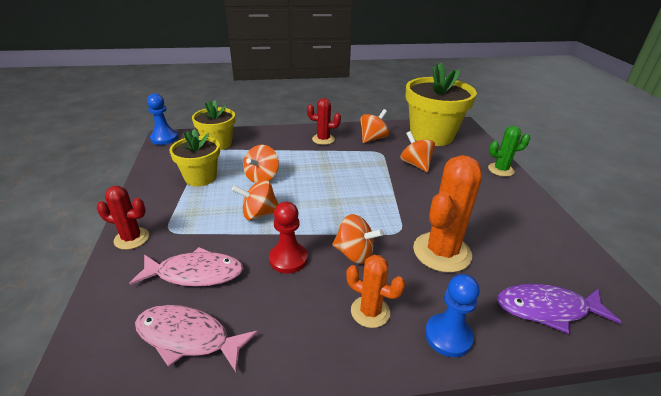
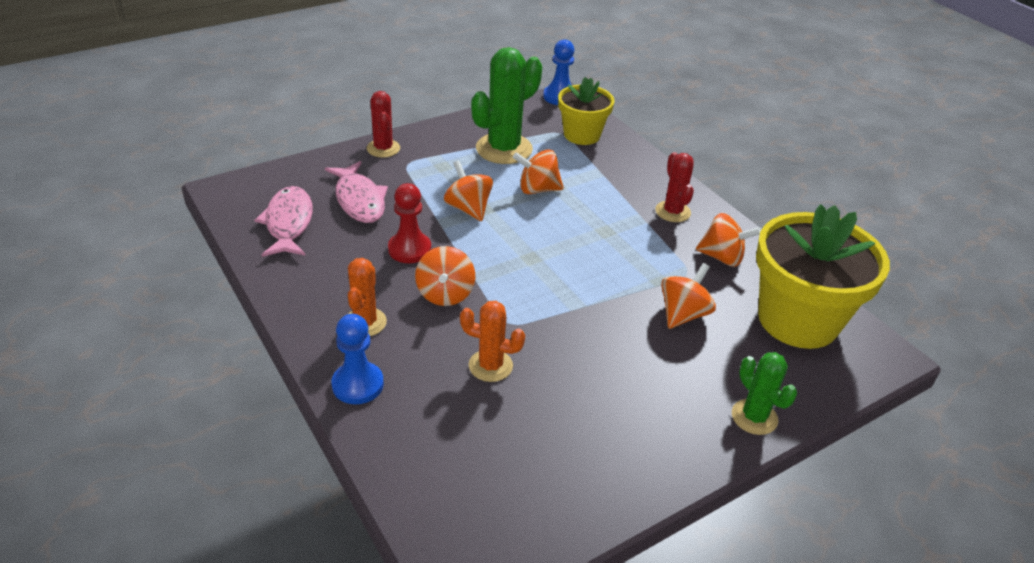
camera: 65 degrees right, 5 degrees up
(201, 177) = (504, 149): yellow flower pot -> green cactus
(442, 252) = (490, 366): orange cactus -> orange cactus, size x0.58
(547, 309) = (438, 471): purple fish -> none

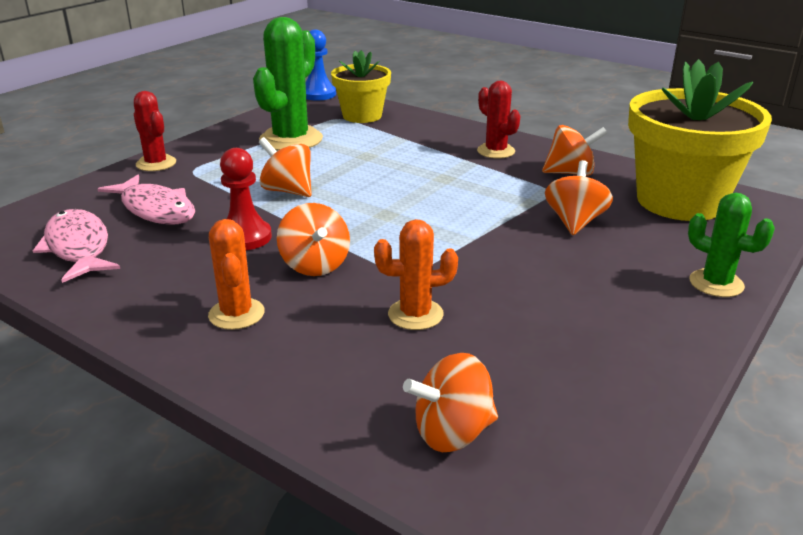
camera: 20 degrees left, 10 degrees down
(358, 384) = (268, 376): blue pawn -> none
(537, 189) = (350, 162): orange spinning top -> orange spinning top (452, 433)

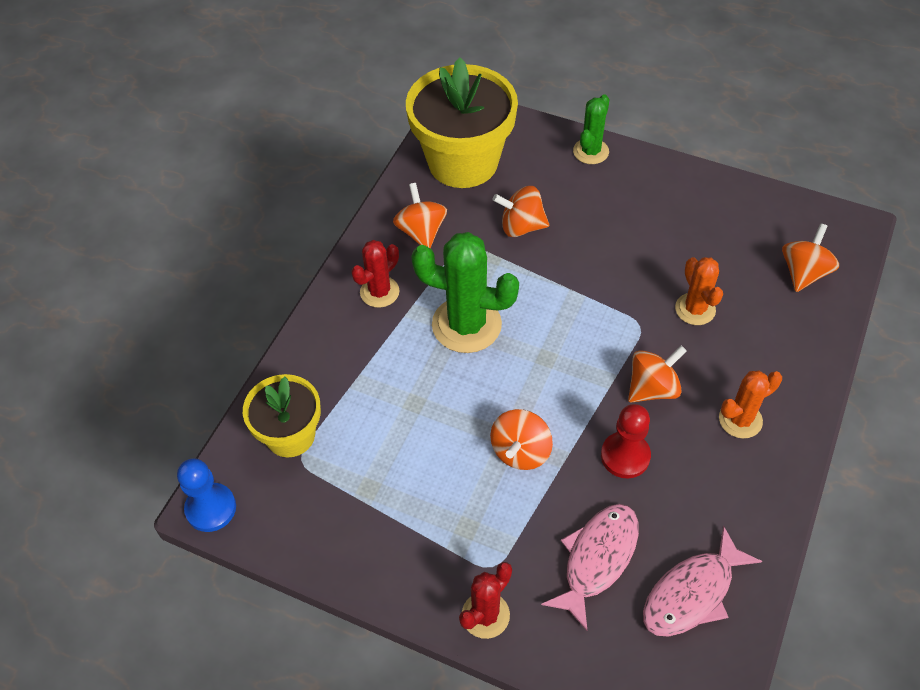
camera: 100 degrees left, 25 degrees up
(291, 139) = (382, 491): green cactus -> green cactus (466, 325)
(452, 433) = (803, 273): orange spinning top -> orange spinning top turned 120 degrees counterclockwise

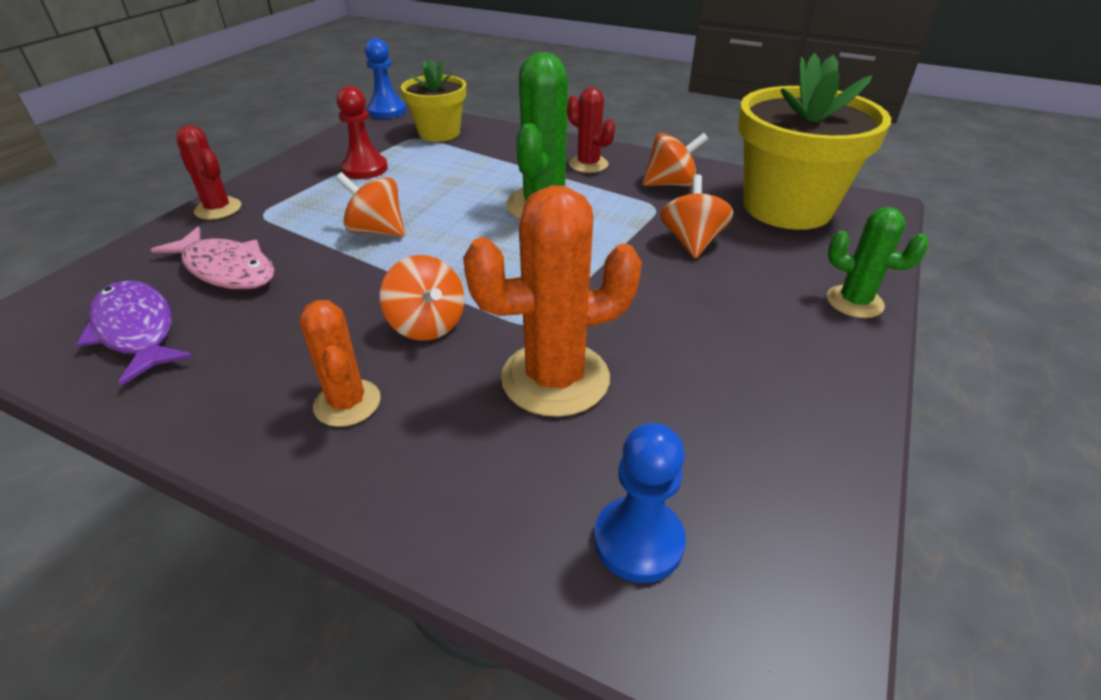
camera: 90 degrees right, 15 degrees down
(625, 456) = (339, 296): red pawn -> red pawn (365, 169)
(692, 593) = (136, 331): pink fish -> purple fish
(695, 309) = (555, 378): orange cactus -> orange cactus, size x1.72
(803, 273) = (638, 541): orange spinning top -> blue pawn

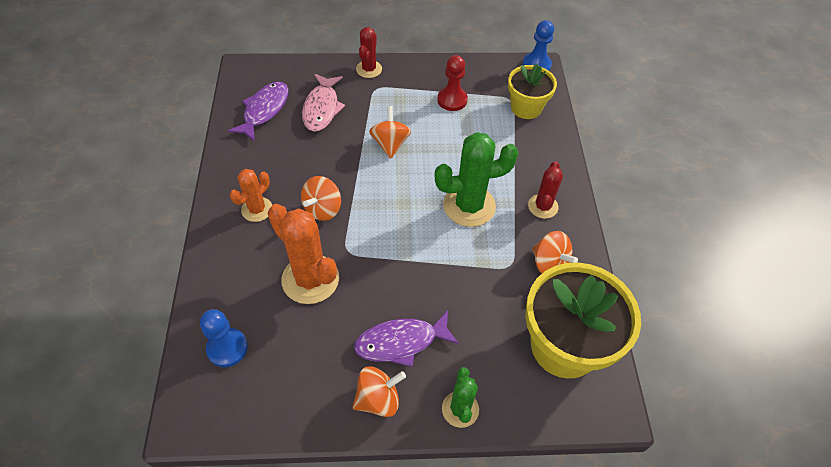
camera: 60 degrees right, 15 degrees up
(692, 242) = (477, 300): orange spinning top -> orange spinning top (378, 399)
(727, 319) = (401, 342): none -> purple fish

